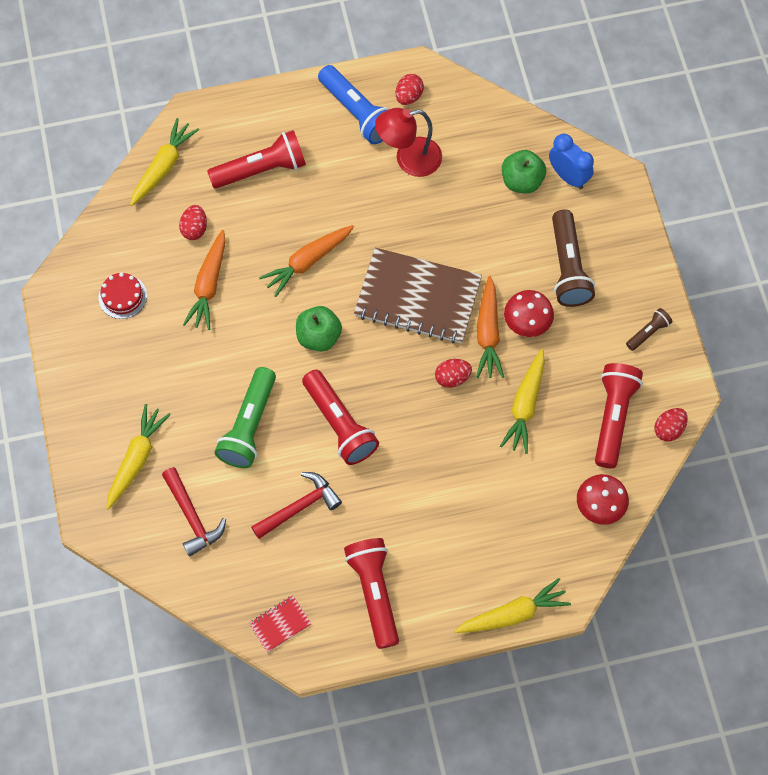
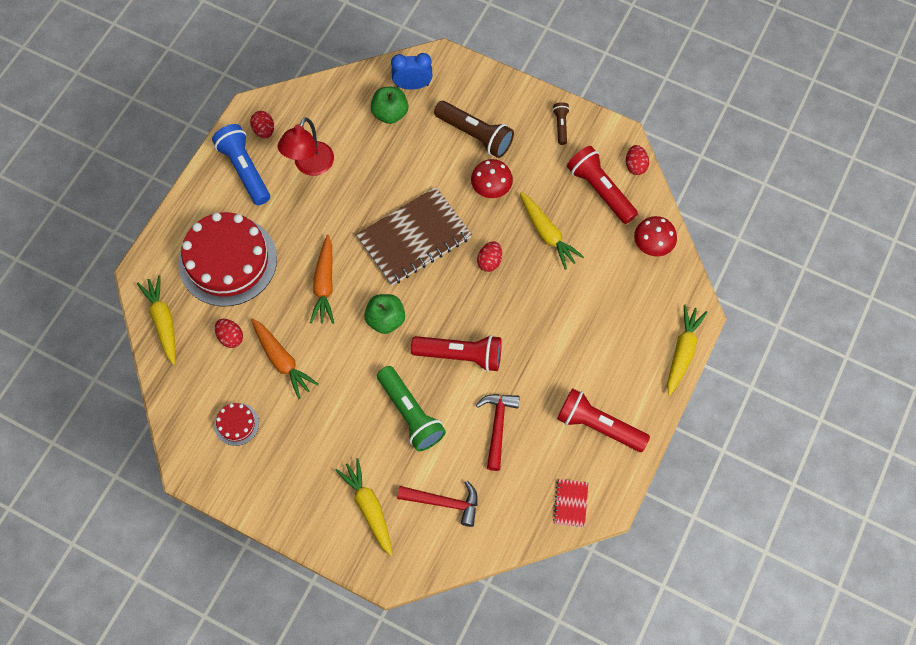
camera: 50 degrees left, 0 degrees up
(261, 169) = (228, 261): red flashlight -> red cake
(357, 112) = (244, 170): blue flashlight -> blue flashlight turned 120 degrees counterclockwise
(488, 333) = (478, 216): orange carrot -> none

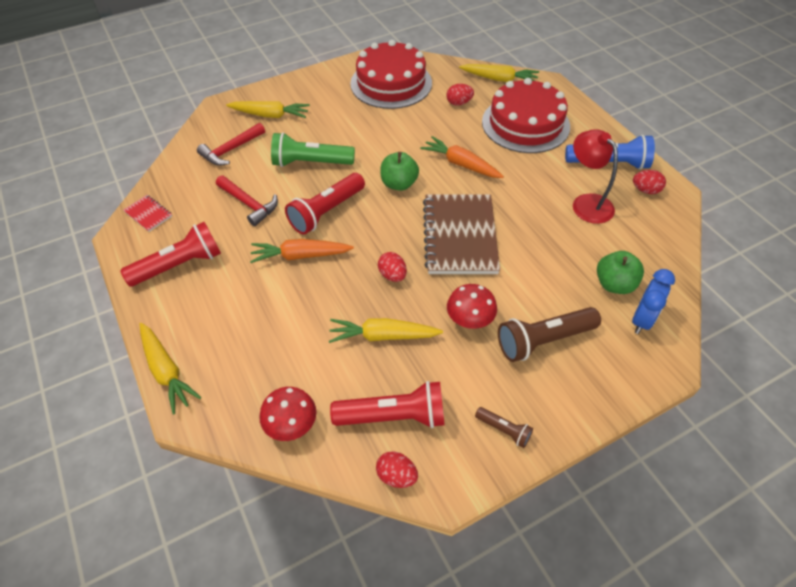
camera: 125 degrees right, 15 degrees down
(236, 424) = (391, 83): red cake -> red cake, size x2.33
(282, 360) = (417, 119): orange carrot -> orange carrot (300, 256)

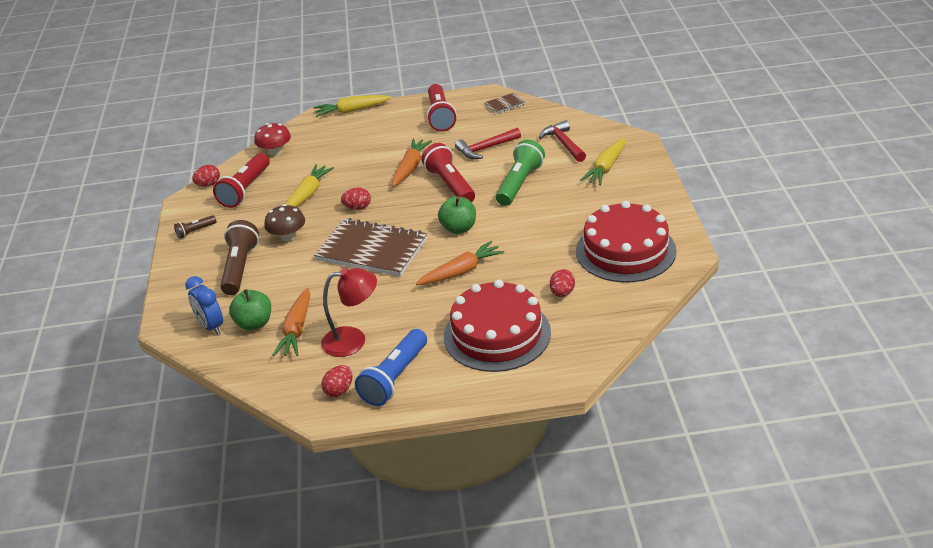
camera: 115 degrees right, 15 degrees down
(148, 214) = (505, 104): red notebook -> brown notebook
(470, 319) = (288, 236): red mushroom -> brown mushroom
(499, 79) = (593, 337): yellow carrot -> none
(600, 247) = (297, 330): none -> orange carrot

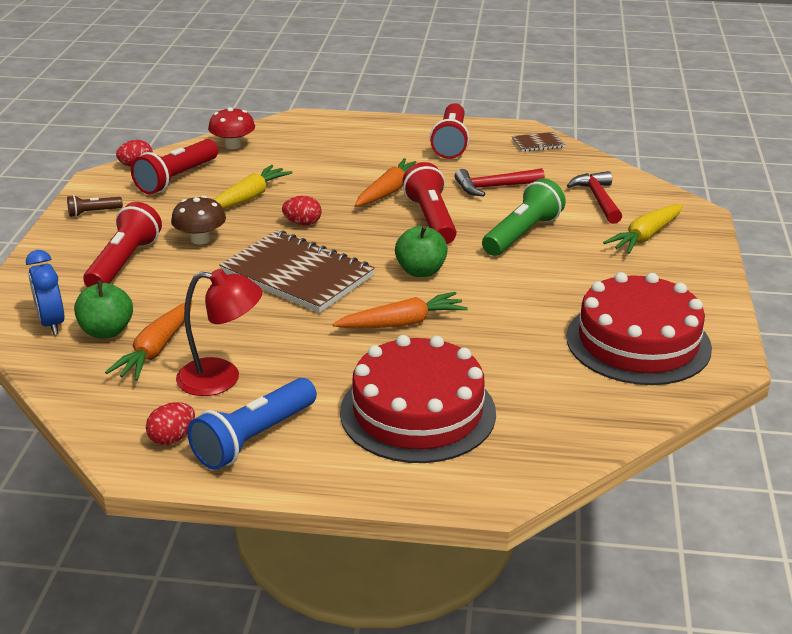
camera: 10 degrees right, 5 degrees down
(240, 268) = (124, 263): brown flashlight -> red flashlight
(352, 111) = (345, 119): yellow carrot -> none
(562, 293) = (529, 378): red egg -> none

